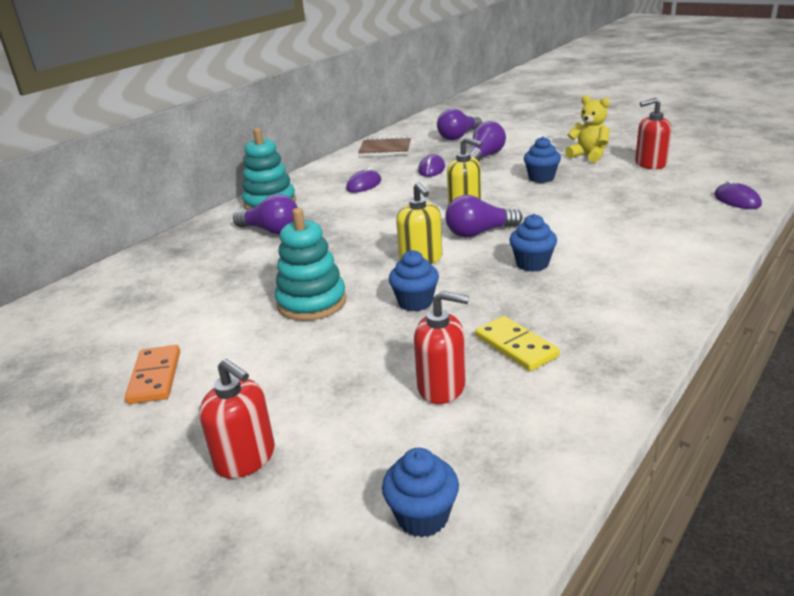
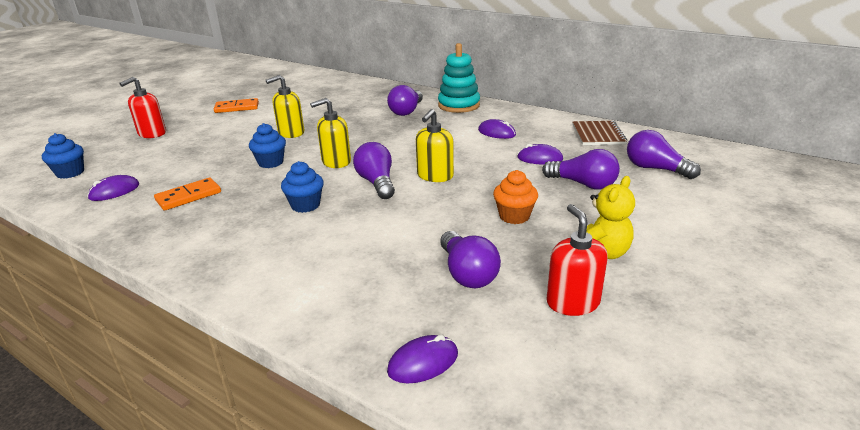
camera: 85 degrees right, 0 degrees up
(312, 302) = (291, 133): turquoise stacking toy -> yellow soap dispenser
(442, 387) = (165, 174): red soap dispenser -> none
(502, 424) = (114, 191): none -> purple mouse
(516, 346) = (189, 196): yellow domino -> orange domino
(541, 178) = (514, 216): blue cupcake -> orange cupcake
(630, 191) = (467, 273): none -> purple light bulb

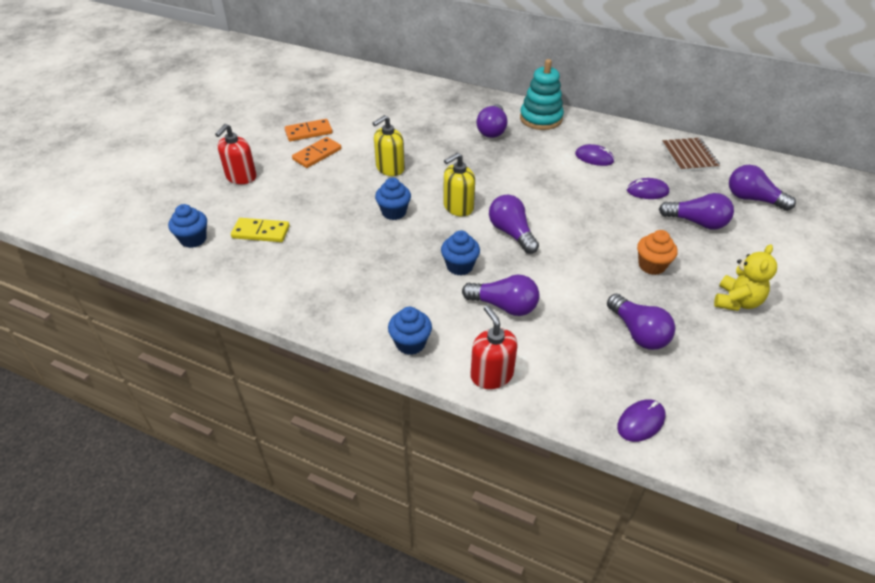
camera: 10 degrees left, 15 degrees up
(114, 191) = (259, 261): purple mouse -> none
(135, 171) = (261, 232): none -> yellow domino
(189, 196) = (340, 263): orange domino -> orange domino (317, 154)
(206, 265) = (410, 343): none -> blue cupcake
(329, 240) = (504, 306): none -> purple light bulb
(435, 176) = (561, 220): yellow soap dispenser -> none
(572, 302) = (731, 354): red soap dispenser -> red soap dispenser (491, 375)

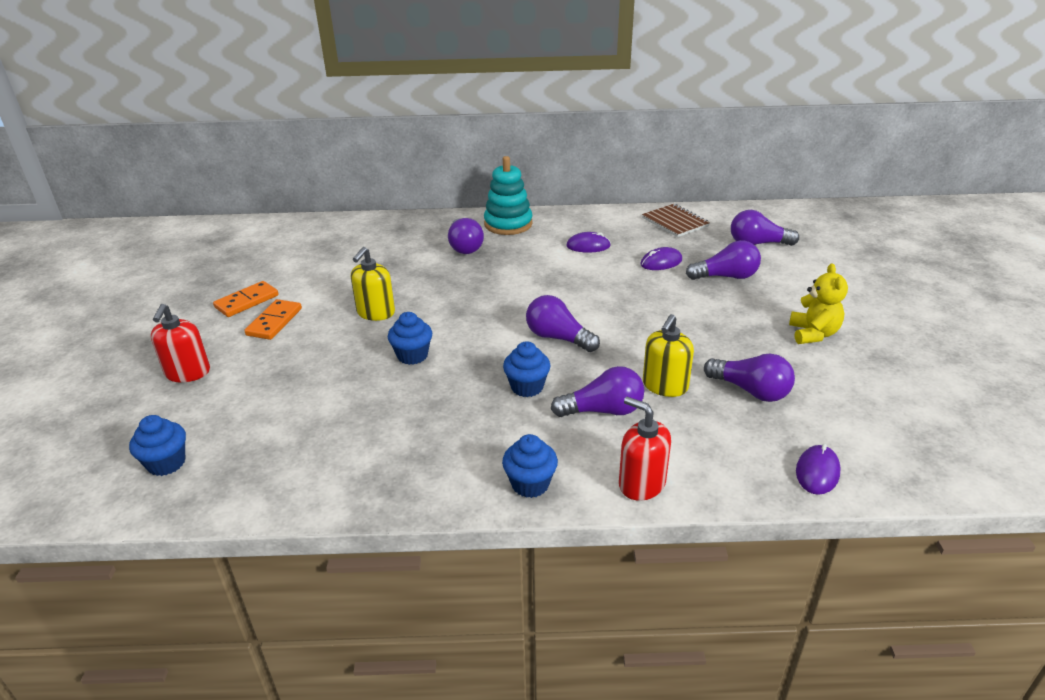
camera: 25 degrees left, 10 degrees down
(261, 232) = (258, 426): yellow domino -> none
(458, 207) = (482, 330): yellow soap dispenser -> yellow soap dispenser (665, 386)
(651, 265) = (716, 326): orange cupcake -> none

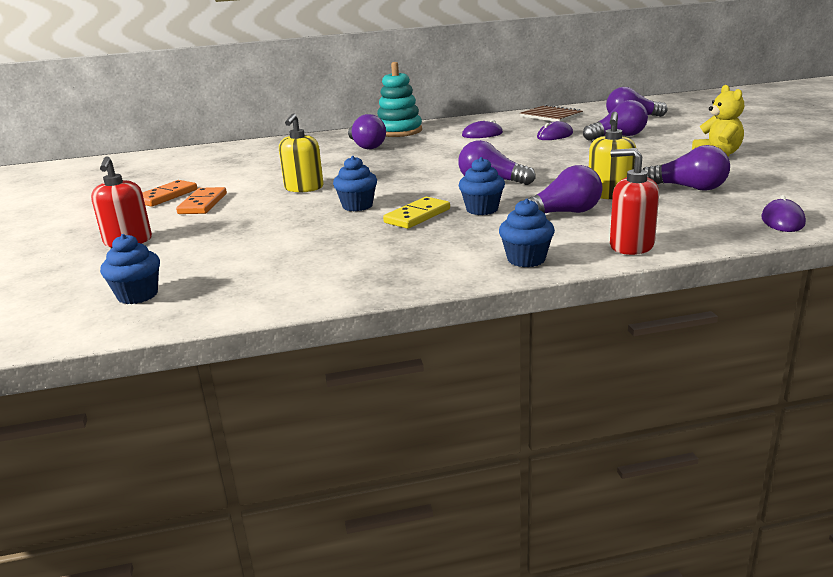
camera: 10 degrees left, 10 degrees down
(461, 385) = (417, 216): none -> yellow domino

